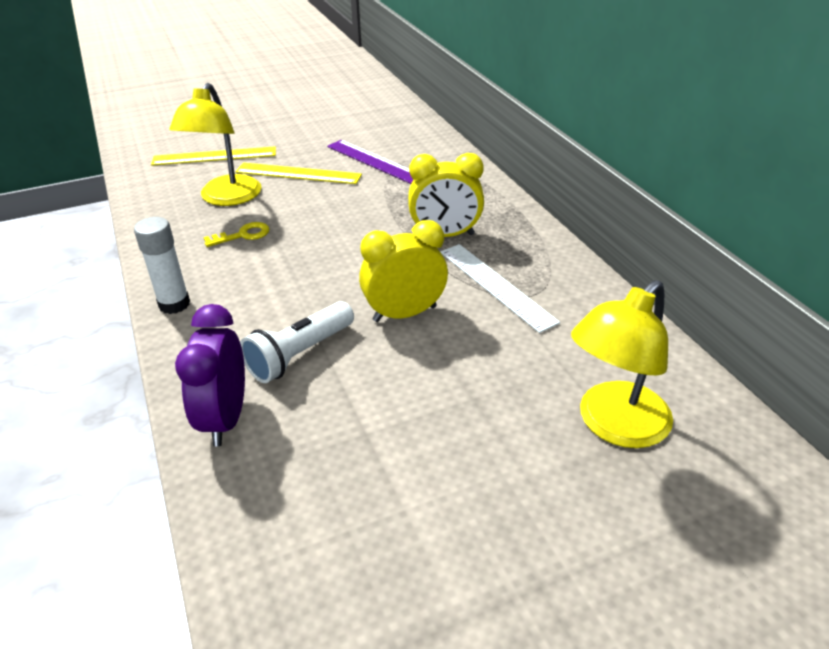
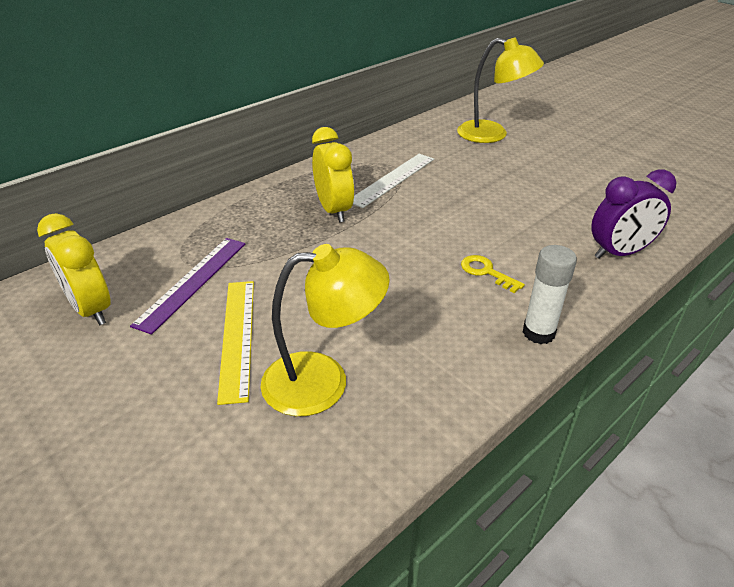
camera: 110 degrees left, 0 degrees up
(214, 156) = (196, 453): yellow ruler -> none
(242, 235) = (398, 332): yellow key -> yellow key (486, 272)
(299, 354) = (534, 241): white flashlight -> none
(404, 314) = (452, 208): yellow clock -> yellow clock (91, 309)

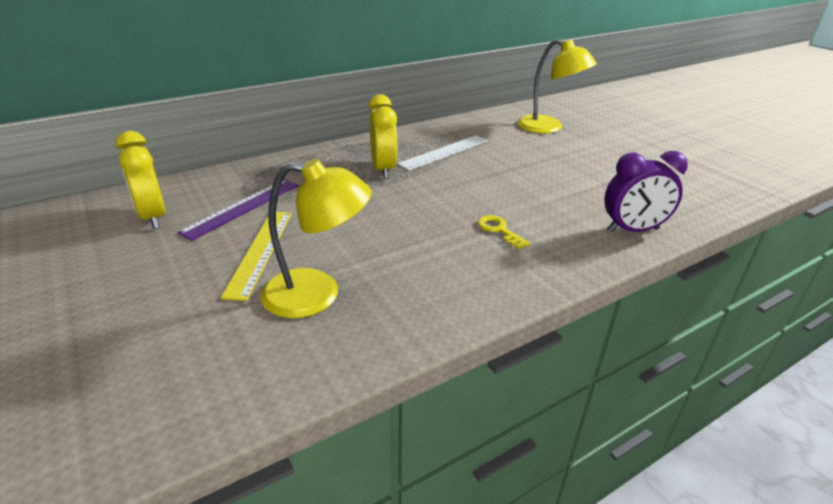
camera: 10 degrees right, 5 degrees down
(538, 333) = (528, 283): white glue stick -> none

